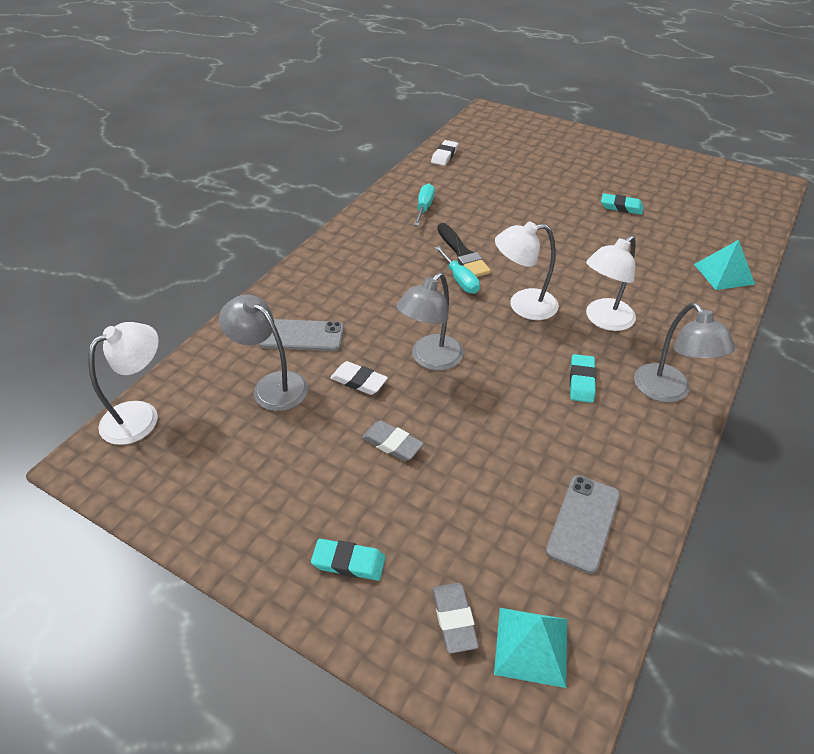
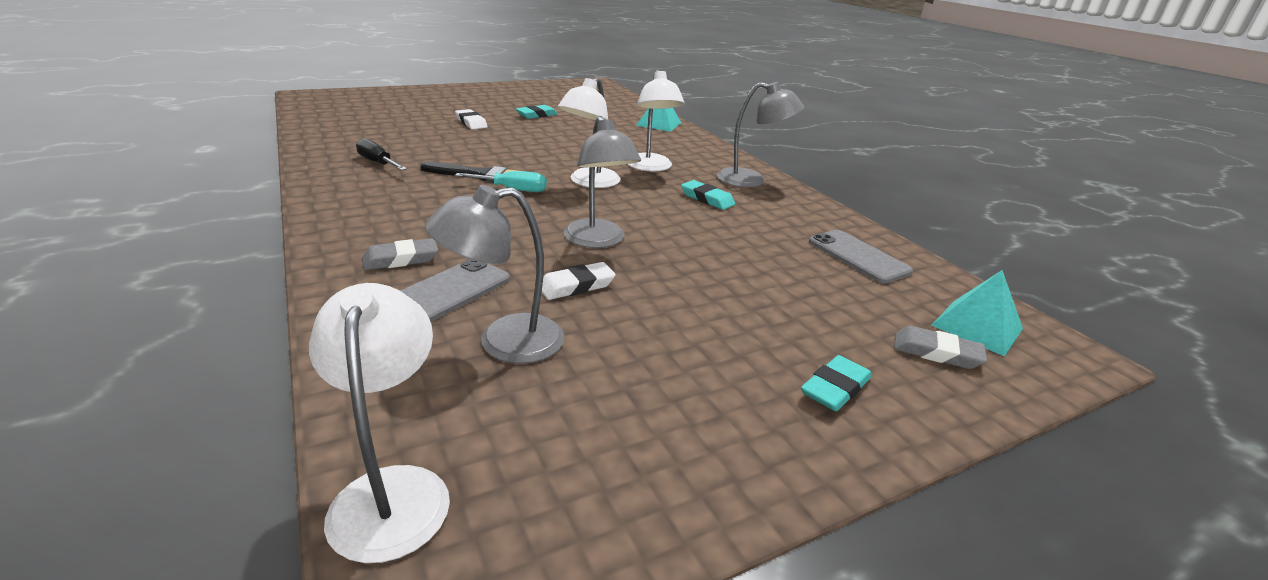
camera: 60 degrees left, 15 degrees down
(392, 443) = (690, 301): grey eraser -> grey eraser (401, 259)
(424, 207) = (378, 163): turquoise screwdriver -> black screwdriver
(444, 155) = (323, 128): white eraser -> white eraser (471, 123)

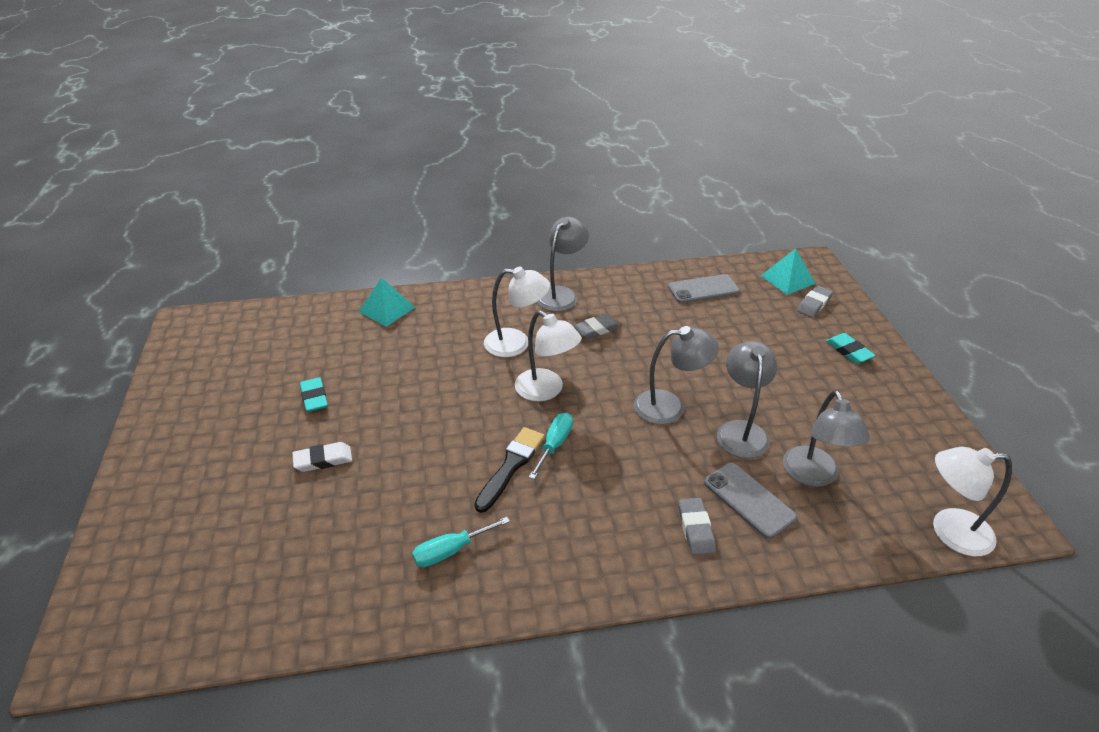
camera: 70 degrees left, 10 degrees up
(378, 163) = (450, 551): black screwdriver -> turquoise screwdriver
(576, 286) = (741, 430): white eraser -> grey lamp
(707, 199) = (596, 329): turquoise eraser -> grey eraser

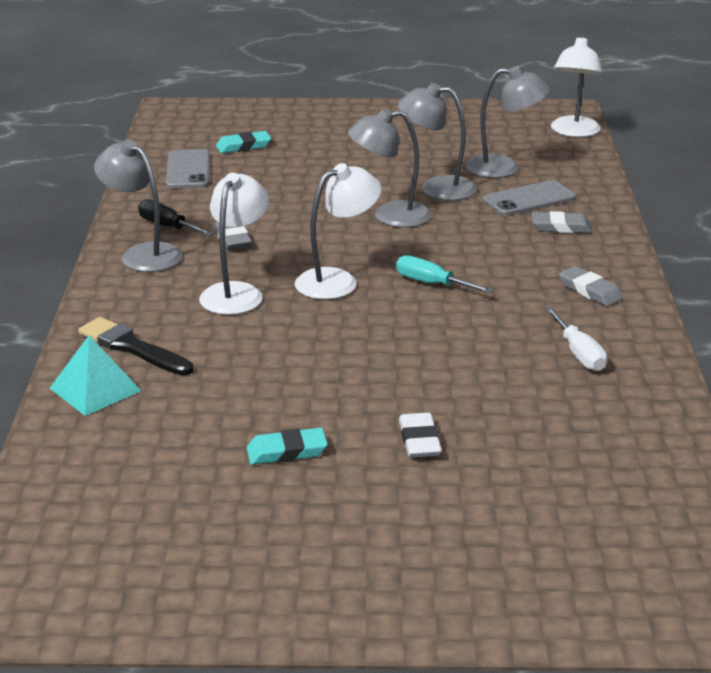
camera: 80 degrees left, 10 degrees down
(450, 551) = (579, 354): turquoise screwdriver -> white screwdriver
(511, 466) = (459, 311): black brush -> black brush (132, 347)
(606, 297) = (168, 226): none -> black screwdriver
(670, 407) = (390, 216): grey lamp -> grey lamp turned 105 degrees counterclockwise
(787, 279) = (197, 126): turquoise pyramid -> none
(814, 304) = (250, 122): grey eraser -> grey eraser (590, 291)
(849, 351) = (336, 122): turquoise eraser -> turquoise eraser (243, 146)

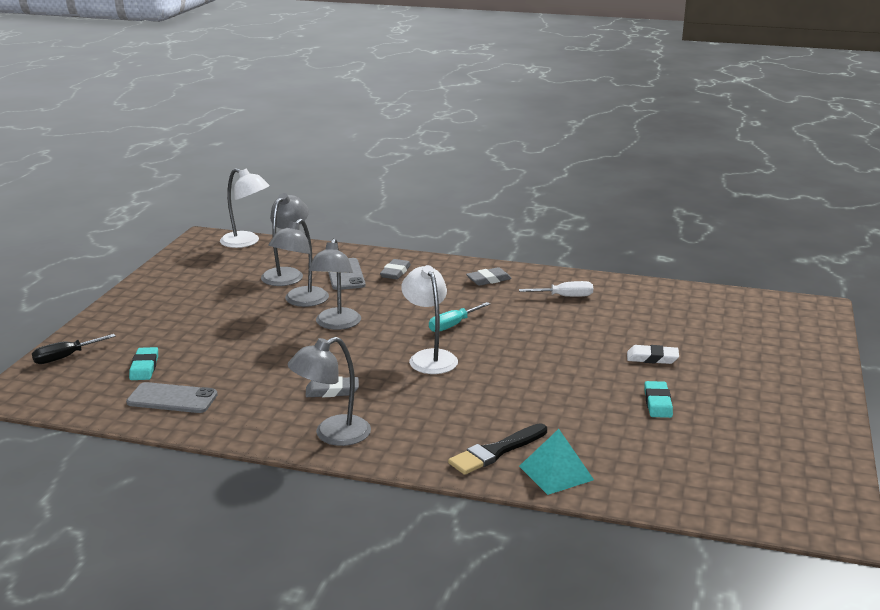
camera: 75 degrees left, 5 degrees down
(168, 226) = (286, 418): black screwdriver -> black screwdriver (65, 357)
(236, 292) = (427, 399): white lamp -> none

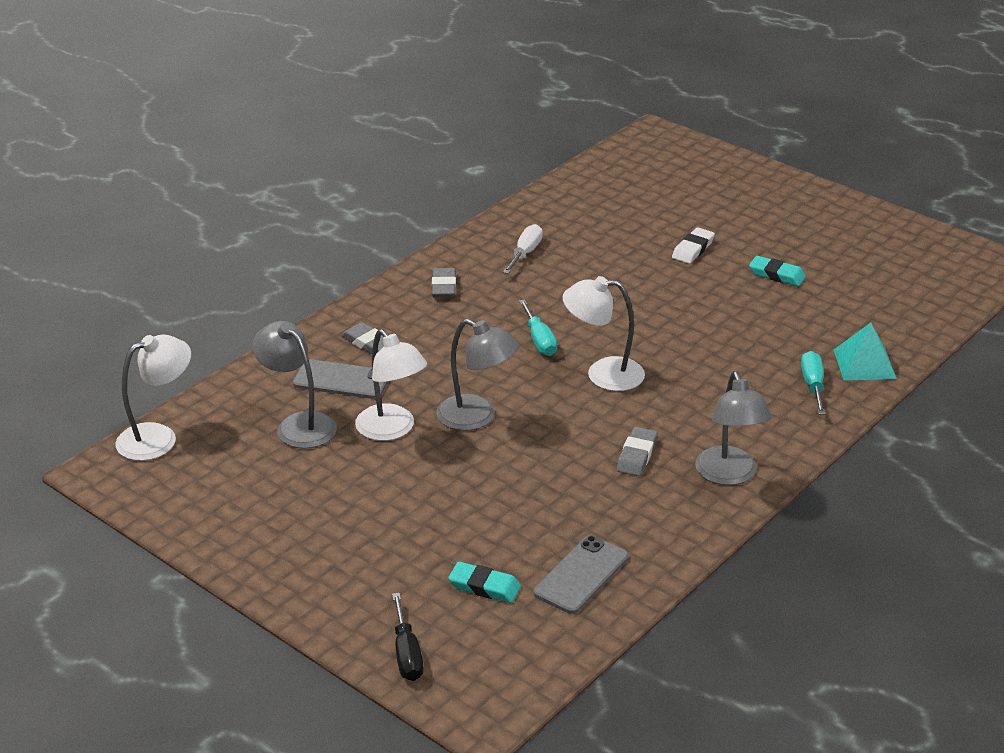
camera: 65 degrees left, 10 degrees up
(301, 301) = (392, 430): grey lamp -> white lamp
(496, 451) = (813, 385): black brush -> turquoise screwdriver

